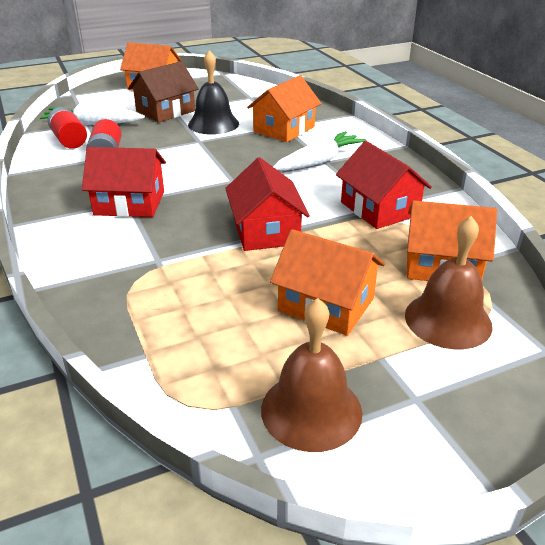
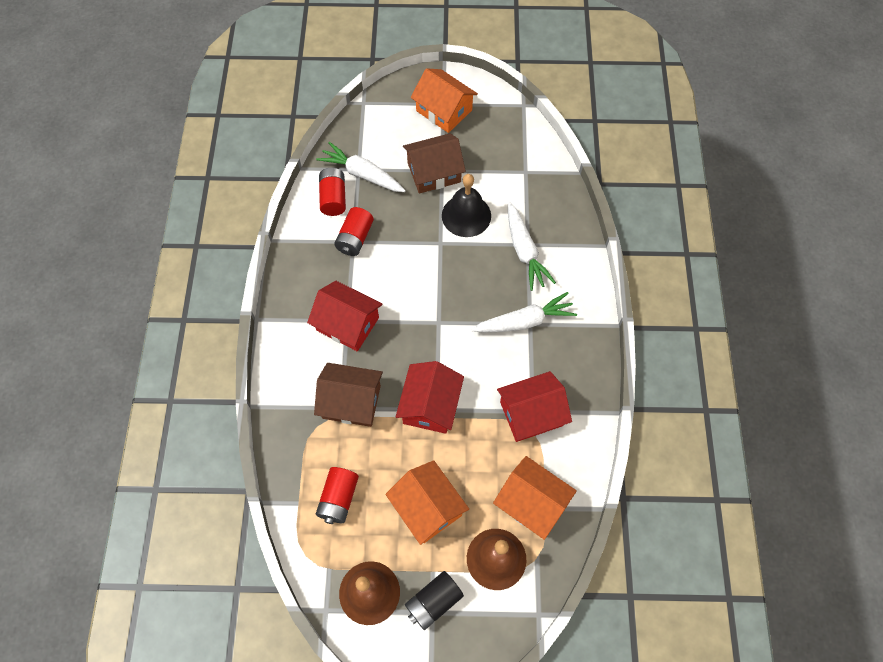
camera: 25 degrees right, 30 degrees up
(168, 252) = (351, 402): none -> brown house
(202, 332) = (339, 498): none -> red battery
(284, 129) = (524, 251): orange house -> white carrot
(379, 209) = (531, 413): red house -> red house turned 75 degrees clockwise
(408, 387) = (433, 602): none -> black battery

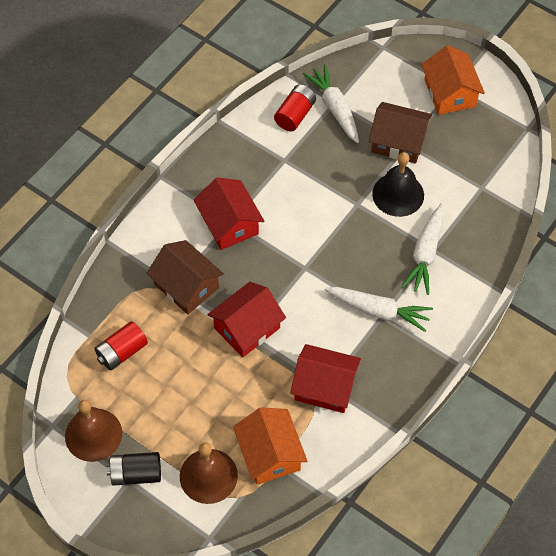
camera: 35 degrees right, 5 degrees down
(355, 238) = (288, 158): red battery -> none
(427, 507) = (184, 403): orange house -> none

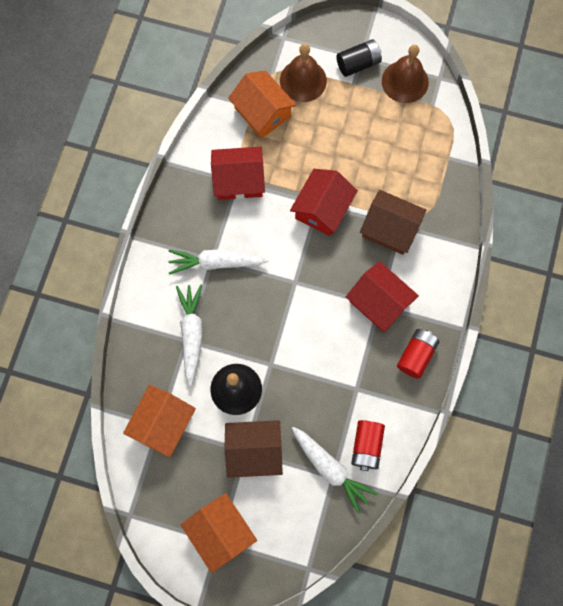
camera: 160 degrees right, 15 degrees up
(122, 352) = (415, 153): red battery -> red battery (416, 355)
(477, 188) = (162, 423): none -> orange house

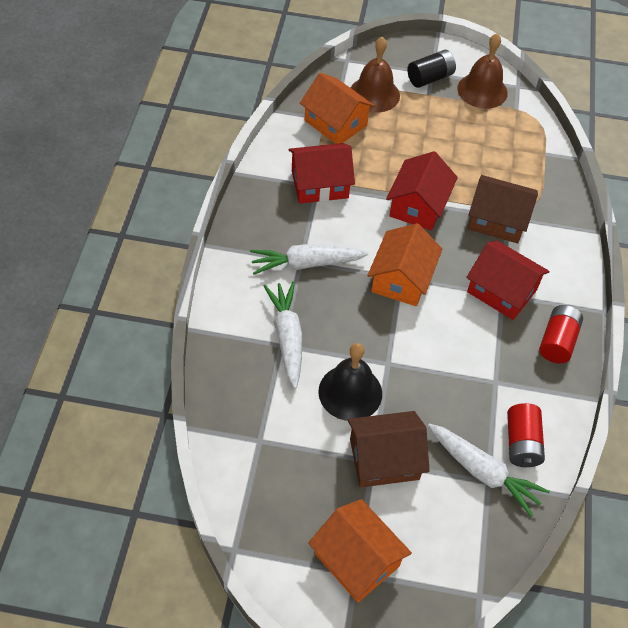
camera: 10 degrees left, 20 degrees down
(162, 423) = (264, 437): orange house -> orange house (401, 279)

